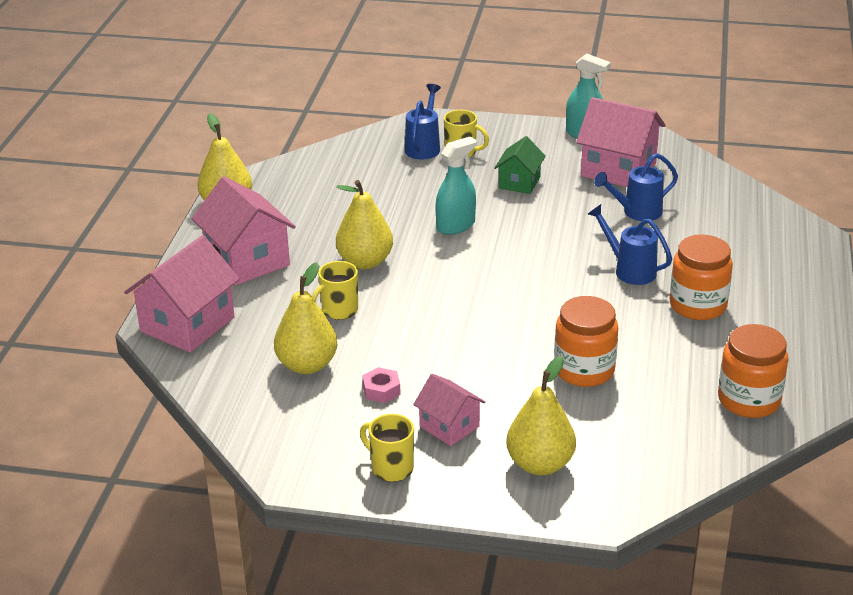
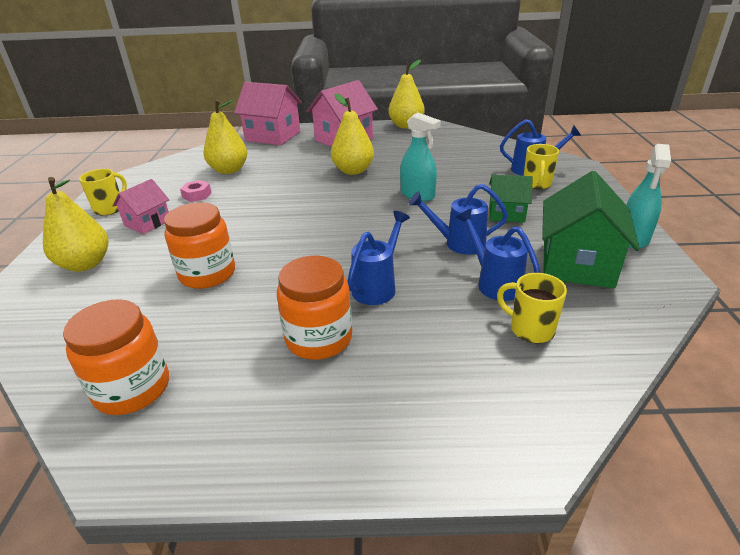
camera: 80 degrees right, 0 degrees up
(338, 310) = (290, 171): yellow mug -> yellow mug (530, 329)
(568, 218) = (458, 243): none -> blue watering can
(618, 170) = (577, 264): pink house -> green house

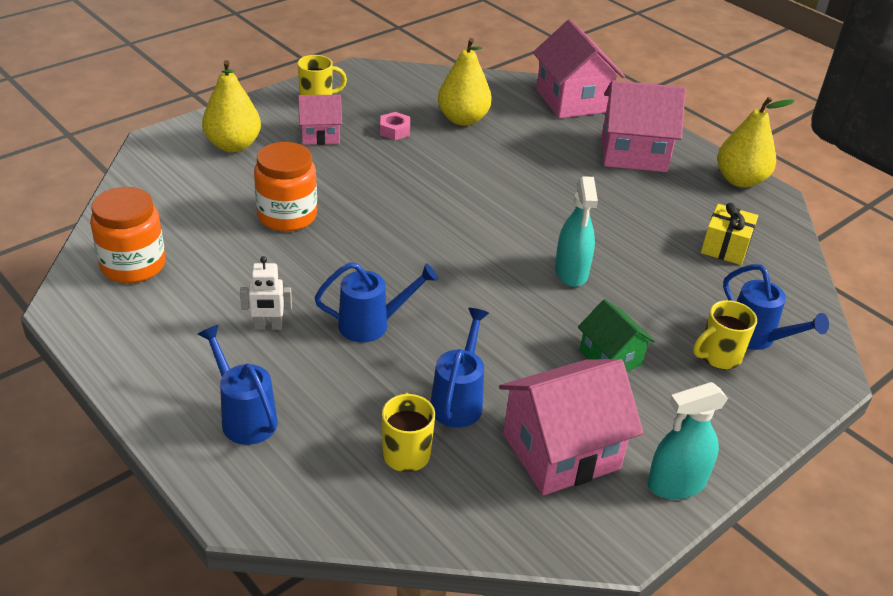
camera: 45 degrees right, 5 degrees up
(319, 338) = (268, 326): orange jar -> white robot
(353, 171) = (567, 199): yellow pear -> none
(452, 149) = (725, 247): none -> yellow gift
(458, 243) = (504, 346): blue watering can -> blue watering can (244, 417)
(577, 264) = (561, 451): green house -> pink house

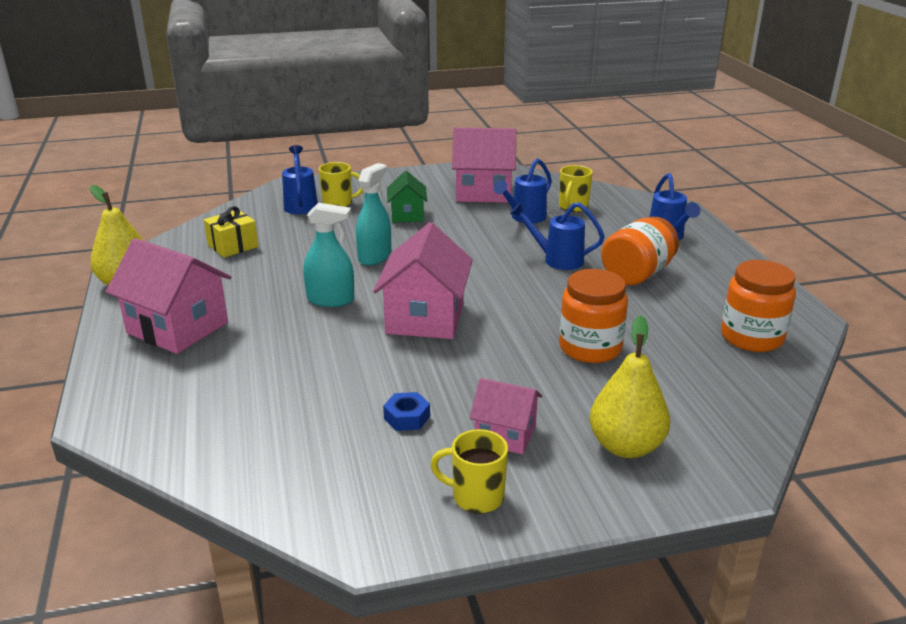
camera: 150 degrees left, 10 degrees down
(268, 326) = (637, 274): white robot -> orange jar
(395, 131) = (407, 417): pink nut -> blue nut
(463, 119) = (307, 413): yellow pear -> none
(572, 101) = (140, 405): pink house -> pink house (425, 318)
(676, 484) = (435, 174): turquoise spray bottle -> turquoise spray bottle (331, 300)

